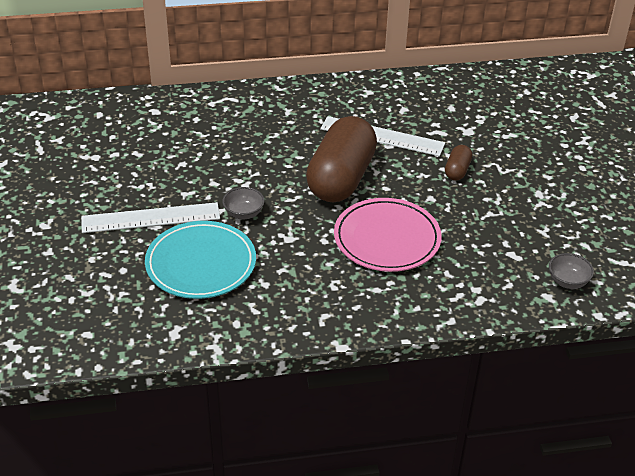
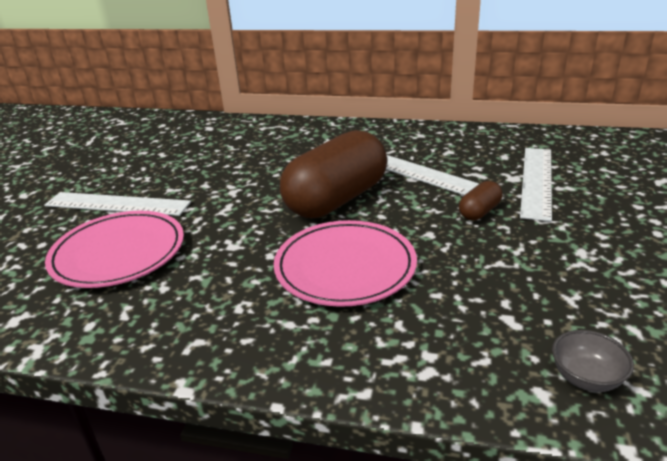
camera: 25 degrees right, 10 degrees down
(201, 264) = (118, 253): turquoise plate -> pink plate
(244, 213) = (208, 215): grey bowl -> none
(486, 132) = (536, 181): none -> white ruler

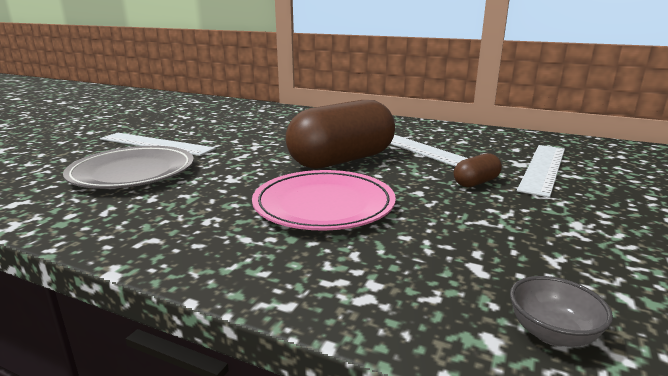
camera: 10 degrees right, 10 degrees down
(118, 253) = (132, 172): pink plate -> grey plate

